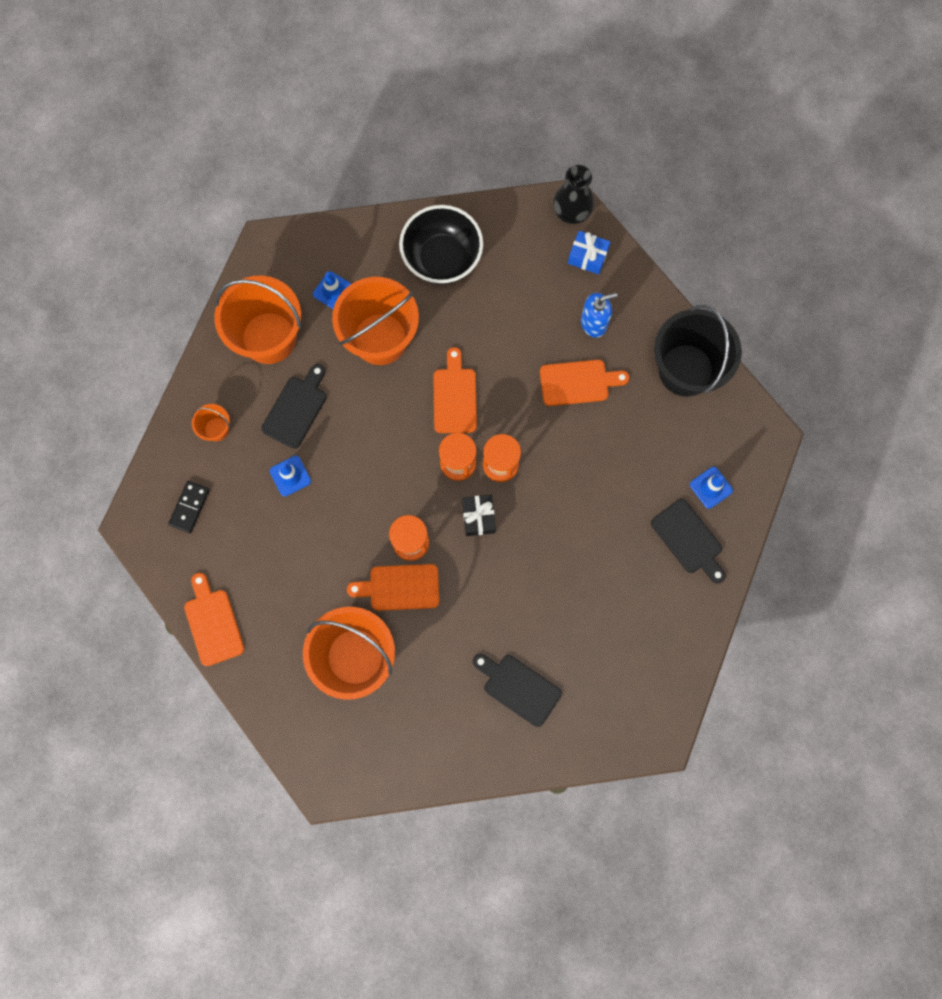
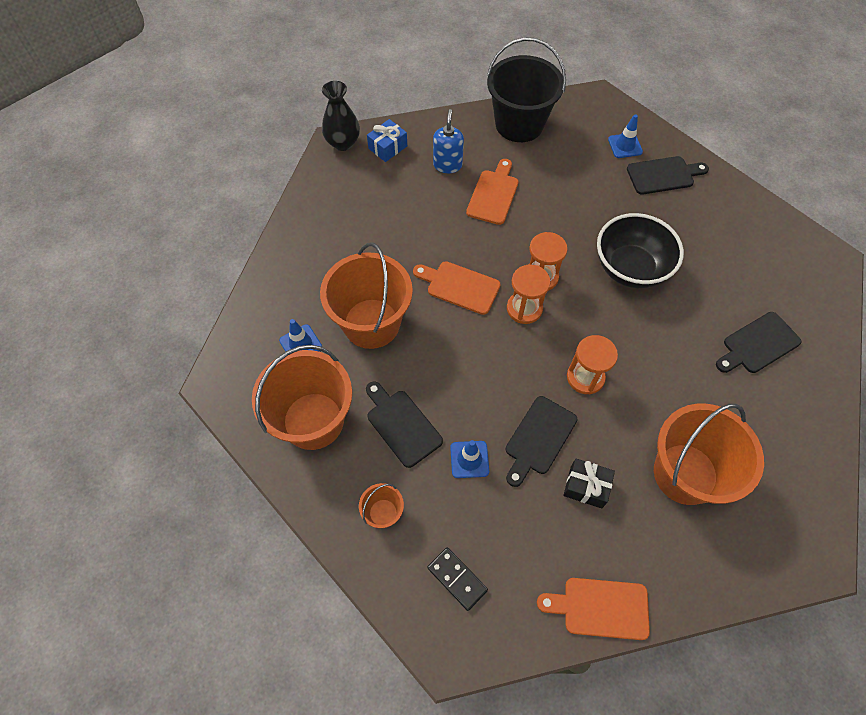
camera: 65 degrees left, 15 degrees down
(334, 524) = (538, 438): none -> black cutting board
(400, 587) = (626, 404): orange cutting board -> none
(442, 259) = (325, 246): black bowl -> black bowl (630, 268)
(478, 517) = (583, 313): black gift -> black gift (586, 486)

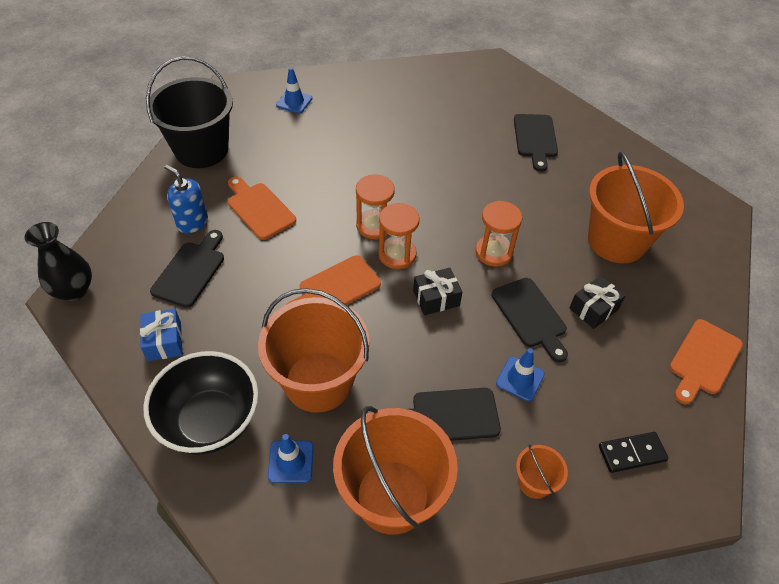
camera: 60 degrees left, 10 degrees down
(387, 147) = (121, 256): blue gift -> blue gift (164, 341)
(502, 359) = (436, 298): none -> black gift
(630, 268) = (414, 167): black bowl -> black bowl (210, 421)
(663, 175) = (344, 98): black cutting board -> black cutting board (191, 271)

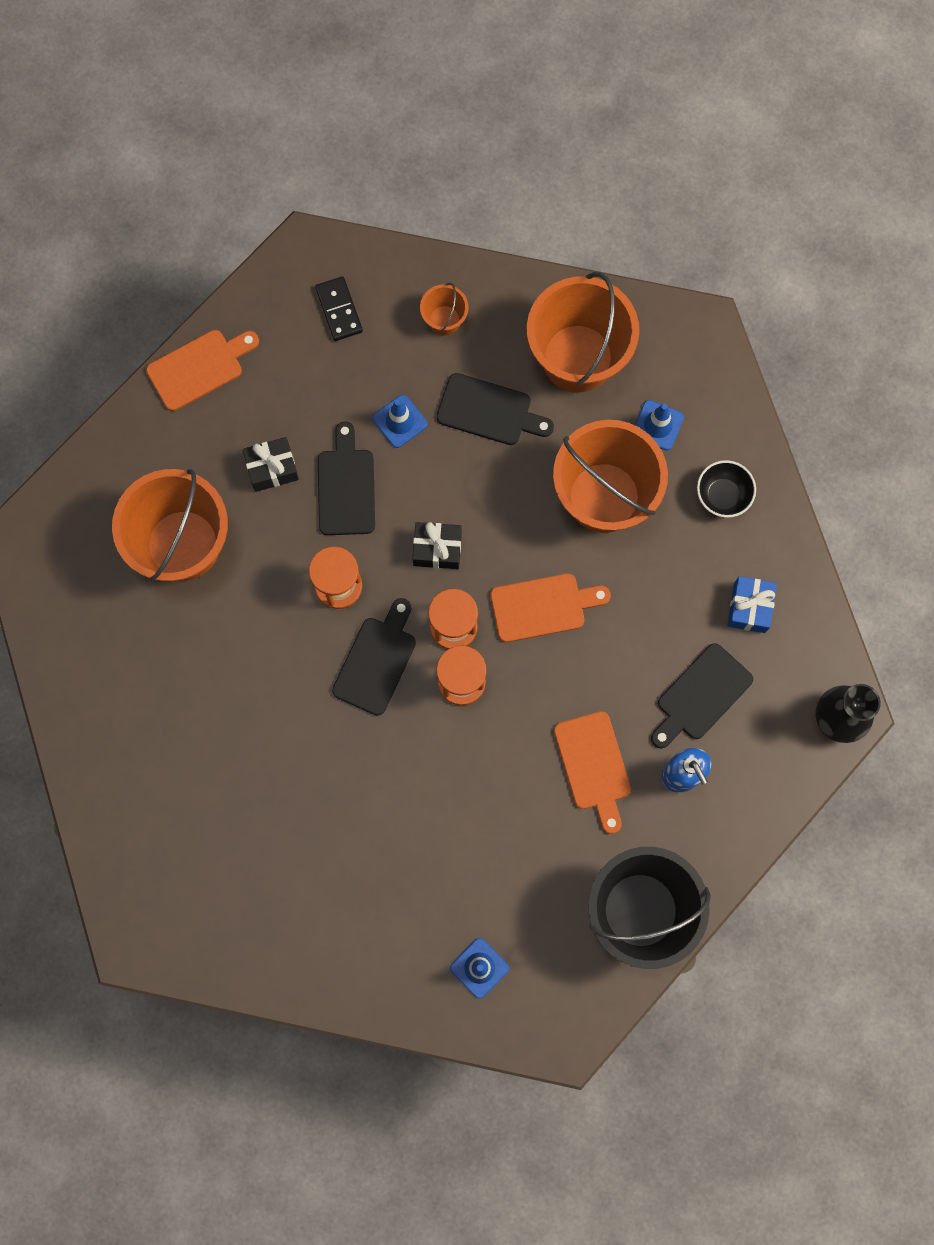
camera: 155 degrees left, 25 degrees up
(210, 421) = (722, 496): black bowl -> black bowl, size x0.53
(535, 139) = (174, 753): black cutting board -> black cutting board (377, 661)
(631, 453) = (339, 310): black domino -> black domino turned 60 degrees clockwise

